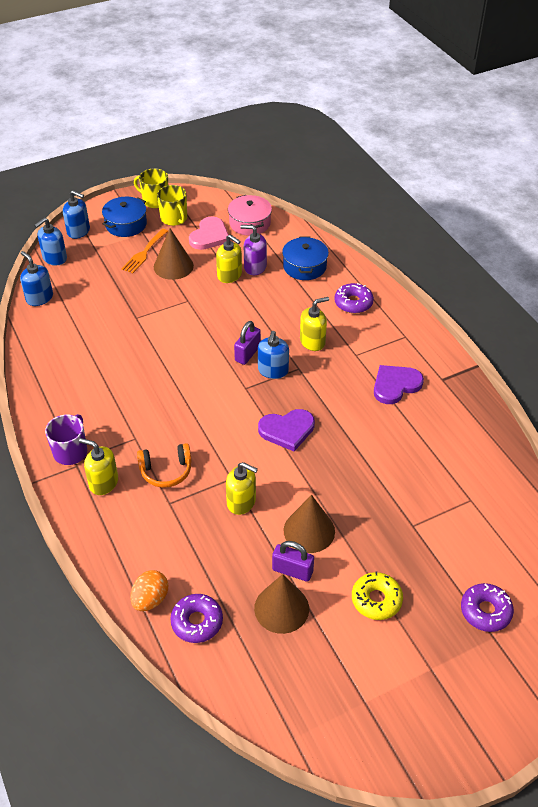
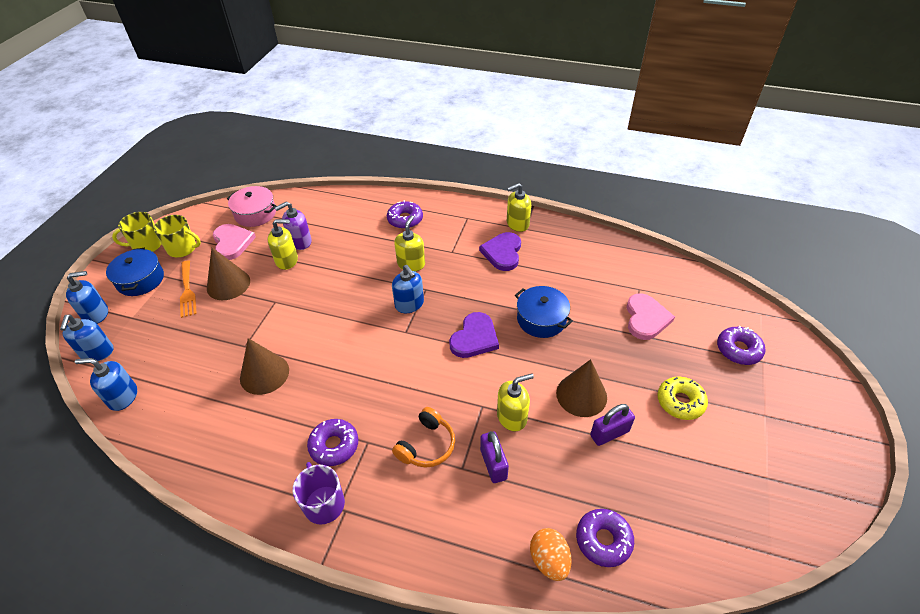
camera: 45 degrees left, 0 degrees up
(103, 482) = (387, 503): yellow soap dispenser -> yellow soap dispenser (517, 224)
(114, 424) = (334, 446): none -> purple donut
(247, 353) = (375, 306): purple padlock -> purple padlock (493, 464)
(281, 608) = (639, 467): brown cone -> brown cone (264, 374)
(304, 266) = (338, 217): blue pot -> blue pot (541, 319)
(441, 525) = (646, 318): none -> pink heart

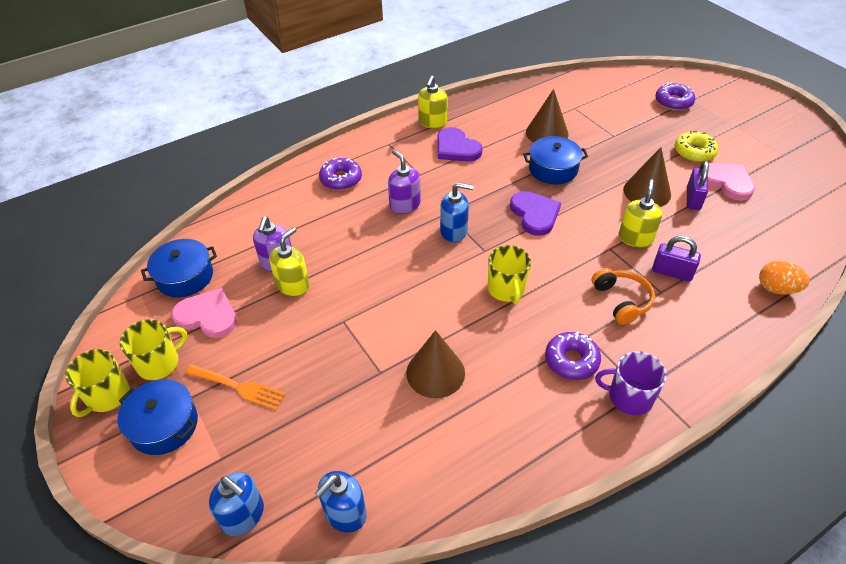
camera: 50 degrees left, 0 degrees up
(96, 314) = (172, 494): blue soap dispenser -> none
(228, 284) = (271, 347): brown cone -> brown cone (547, 133)
(255, 214) = (185, 277): pink pot -> blue pot
(376, 367) = (506, 289): none -> yellow mug
(411, 264) = (405, 205): yellow soap dispenser -> purple soap dispenser
(603, 540) = (779, 253): purple donut -> none
(646, 318) = (605, 121): pink heart -> pink heart (726, 182)

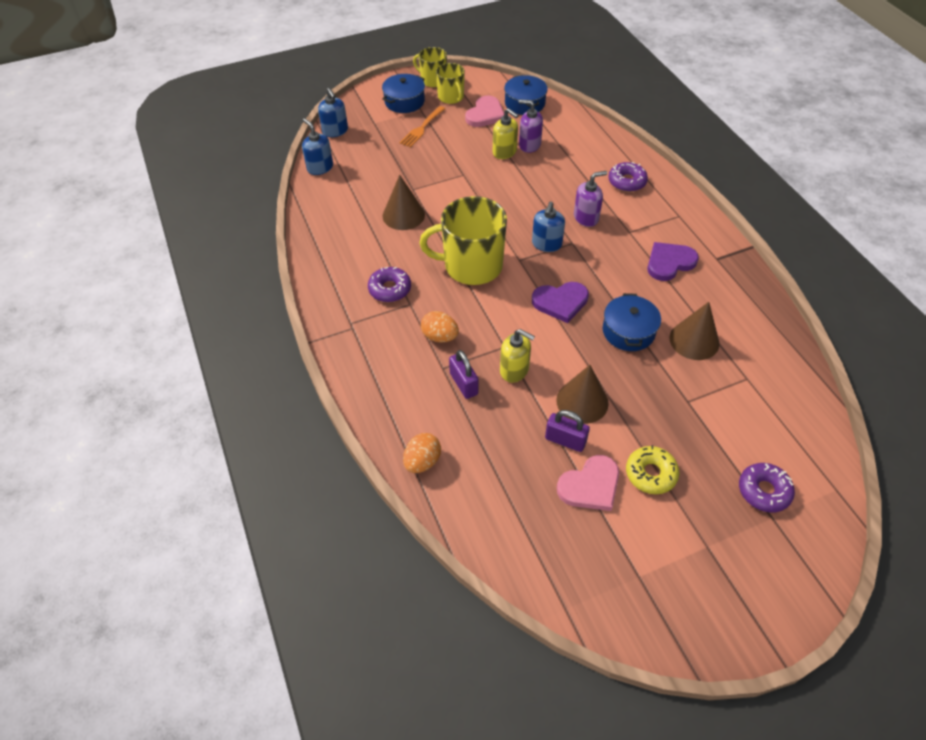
camera: 100 degrees right, 5 degrees up
(243, 515) = (335, 131): blue soap dispenser -> blue soap dispenser turned 75 degrees counterclockwise
(432, 122) = (716, 250): yellow soap dispenser -> none
(506, 289) = (471, 265): yellow mug -> yellow mug, size x1.80
(621, 300) = (440, 336): orange headphones -> orange egg
(629, 397) = (347, 314): purple mug -> none
(672, 272) = (464, 384): purple padlock -> purple padlock turned 60 degrees counterclockwise

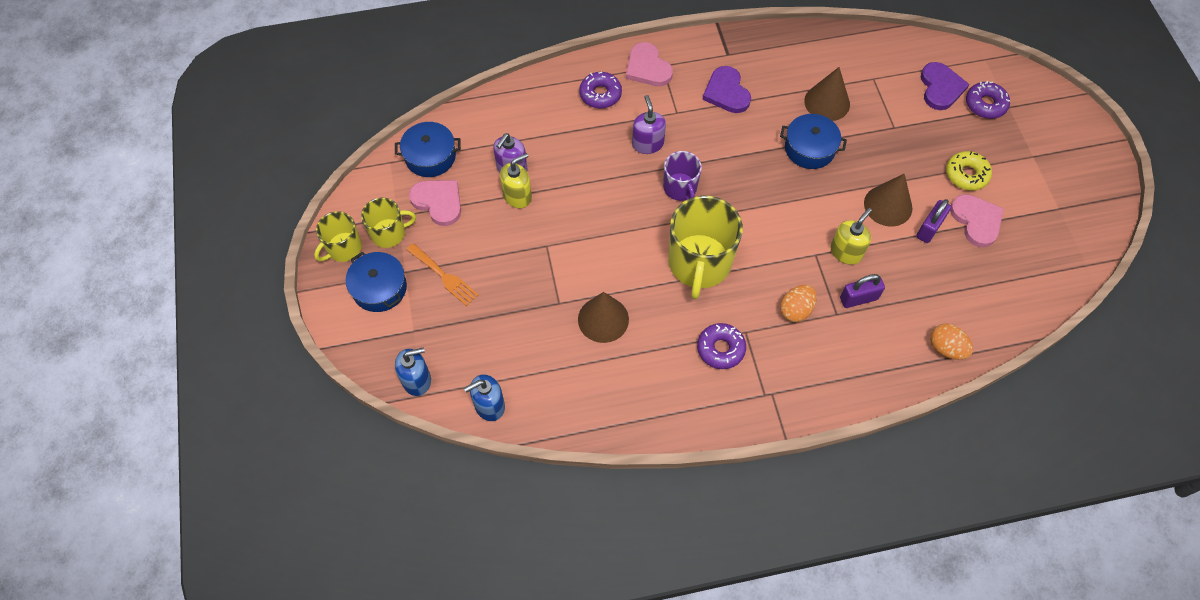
camera: 80 degrees left, 10 degrees up
(546, 244) = (680, 188): blue soap dispenser -> purple mug
(560, 302) = (764, 194): purple heart -> purple heart (940, 88)
(671, 206) = (647, 67): none -> pink heart

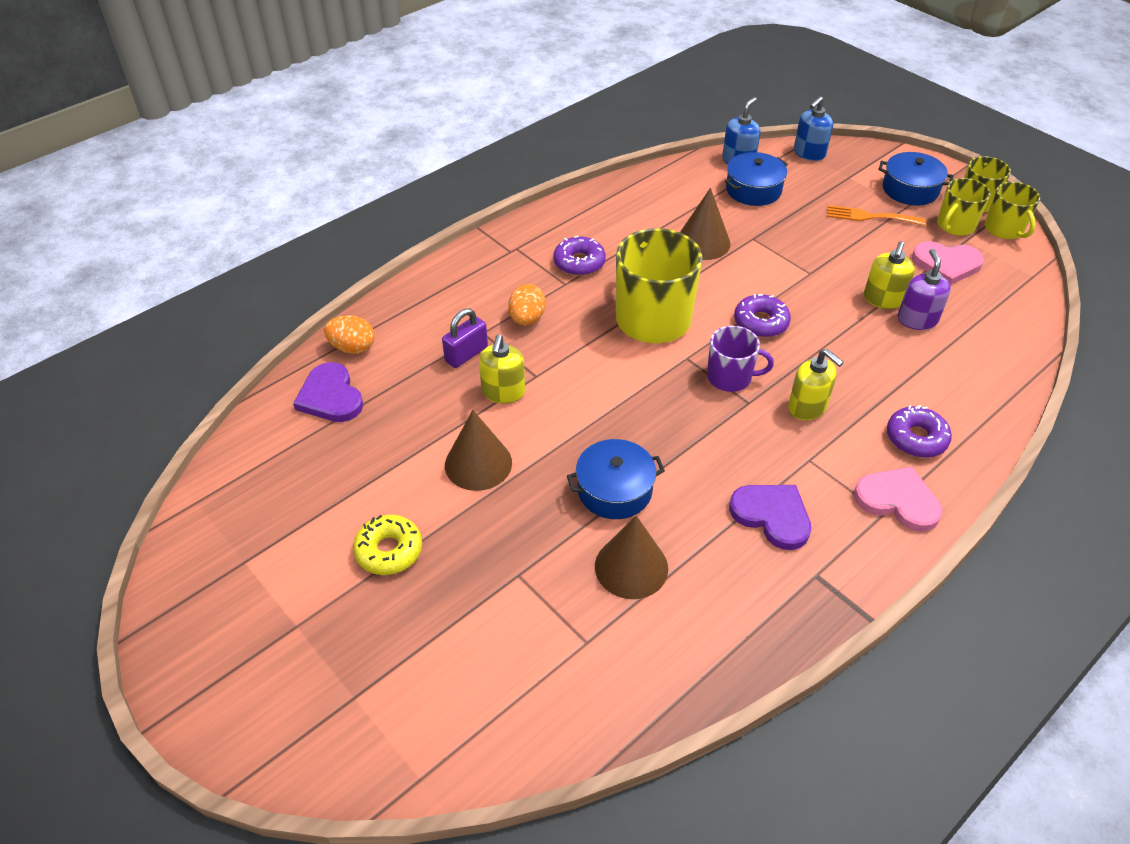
camera: 150 degrees right, 15 degrees down
(357, 210) = (1004, 229): none -> yellow mug
(430, 156) = (1004, 296): blue pot -> blue pot (753, 190)
(647, 144) = (807, 407): purple soap dispenser -> yellow soap dispenser
(680, 188) = (730, 377): purple mug -> purple mug turned 150 degrees clockwise
(929, 228) = (415, 459): purple padlock -> none
(940, 88) = (475, 677): purple heart -> purple heart (330, 396)
(976, 221) = (357, 494): pink heart -> none
(985, 104) = (394, 682): purple donut -> purple donut (760, 322)

